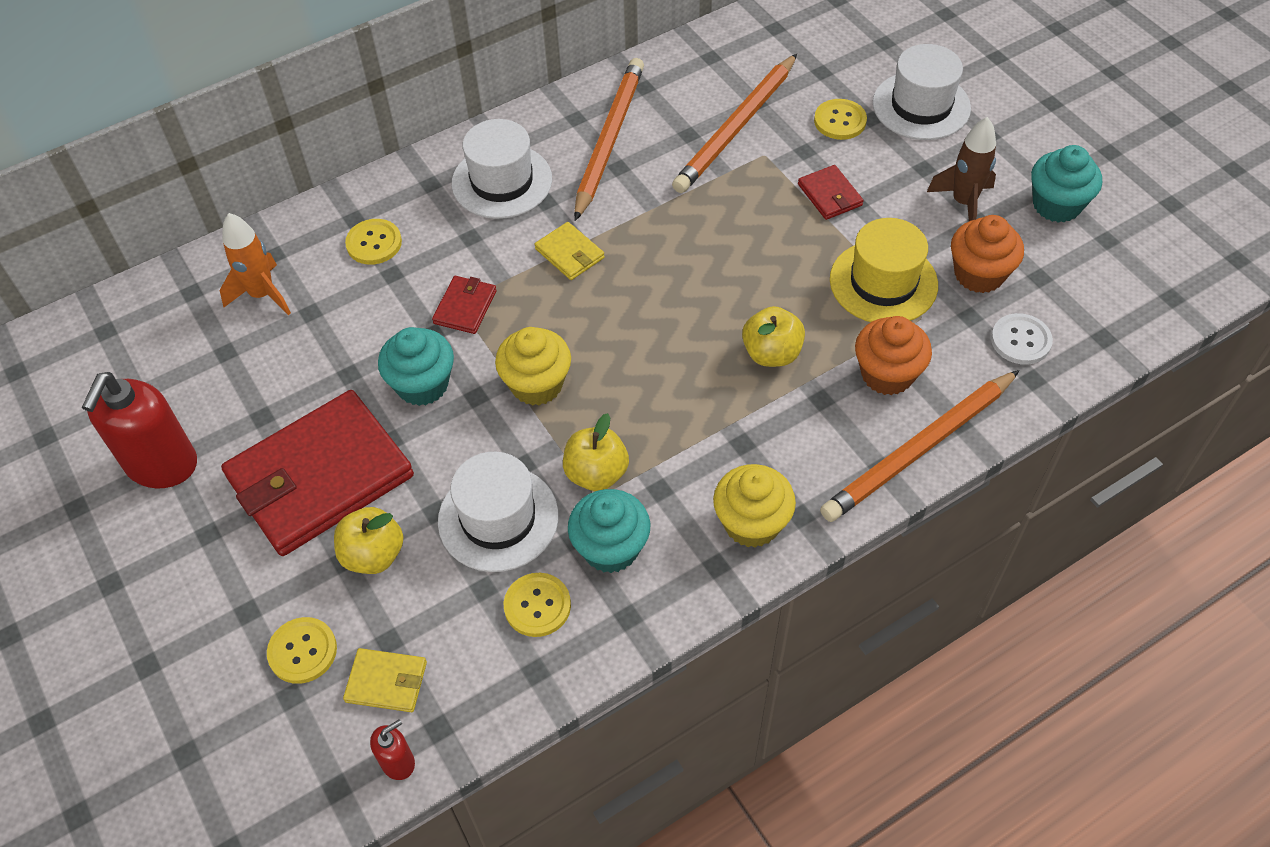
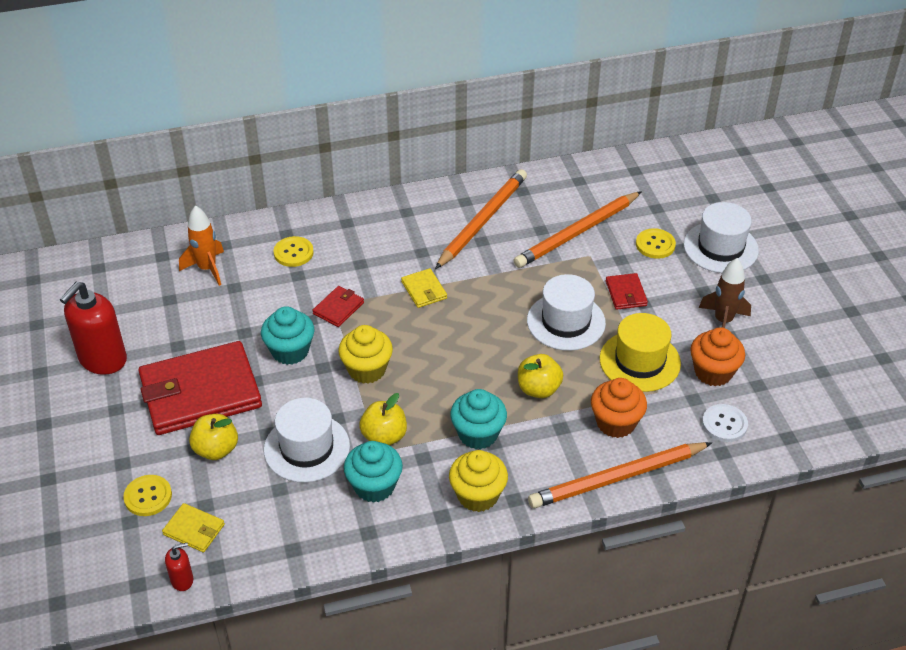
camera: 15 degrees right, 10 degrees down
(502, 181) = (396, 232): white hat -> white hat (566, 322)
(537, 606) = (310, 509): yellow button -> none
(1056, 205) = (793, 338): turquoise cupcake -> turquoise cupcake (478, 434)

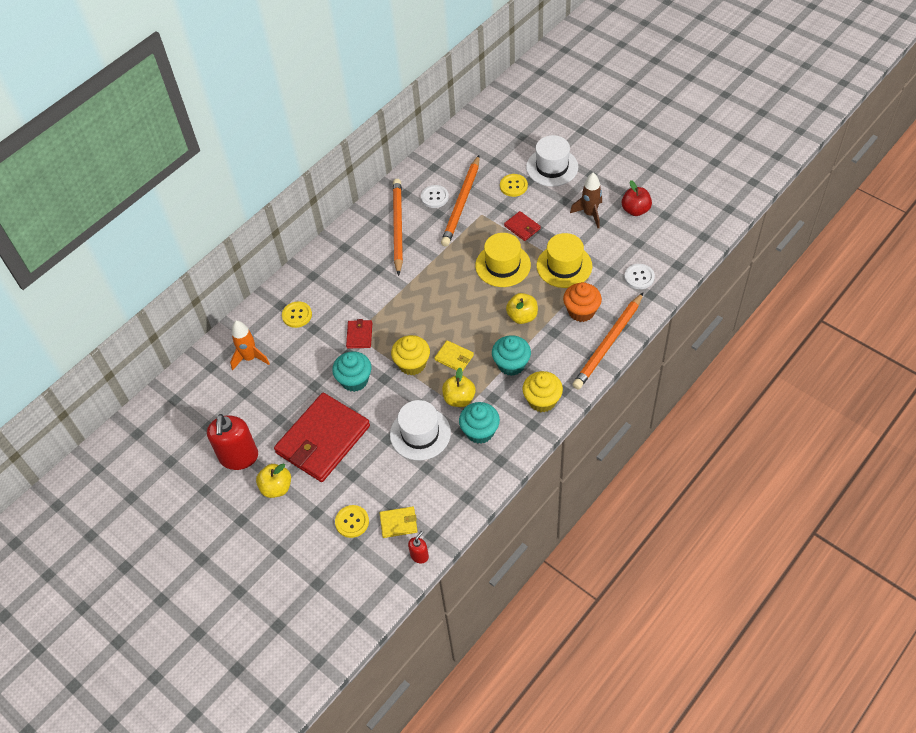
camera: 30 degrees left, 10 degrees up
(216, 449) = (366, 468): yellow apple -> yellow apple (276, 487)
(424, 290) = (401, 293): yellow wallet -> yellow wallet (454, 357)
(552, 211) = (434, 197): none -> white button
(566, 322) = (503, 265): white hat -> yellow hat
(713, 372) = (609, 249): orange cupcake -> none
(786, 346) = (635, 210): none -> red apple

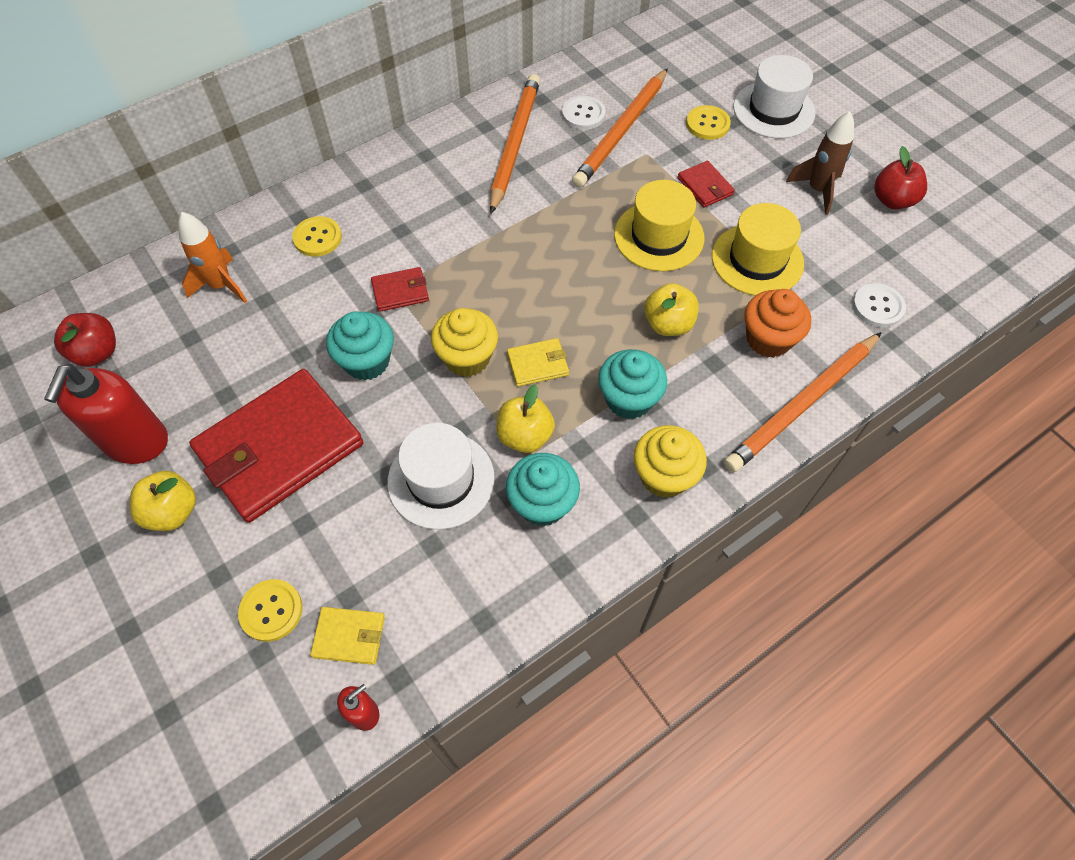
camera: 10 degrees right, 5 degrees up
(192, 414) = (97, 353): none -> red apple
(359, 335) = (400, 291): red wallet -> red wallet turned 60 degrees clockwise
(454, 357) = (538, 364): yellow wallet -> yellow wallet turned 60 degrees counterclockwise

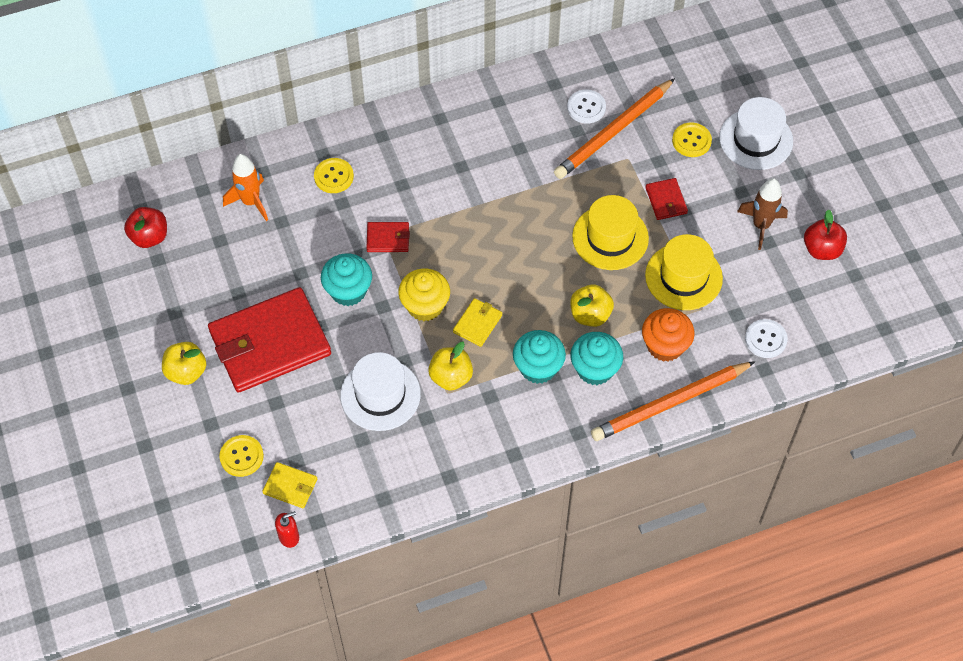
camera: 15 degrees right, 0 degrees up
(136, 442) = (168, 314): red soap dispenser -> none
(515, 144) = (518, 125): orange pencil -> none
(538, 364) = (477, 323): yellow wallet -> yellow wallet turned 60 degrees counterclockwise
(542, 503) = (448, 429): turquoise cupcake -> turquoise cupcake (595, 369)
(664, 476) = (544, 431): yellow cupcake -> none

